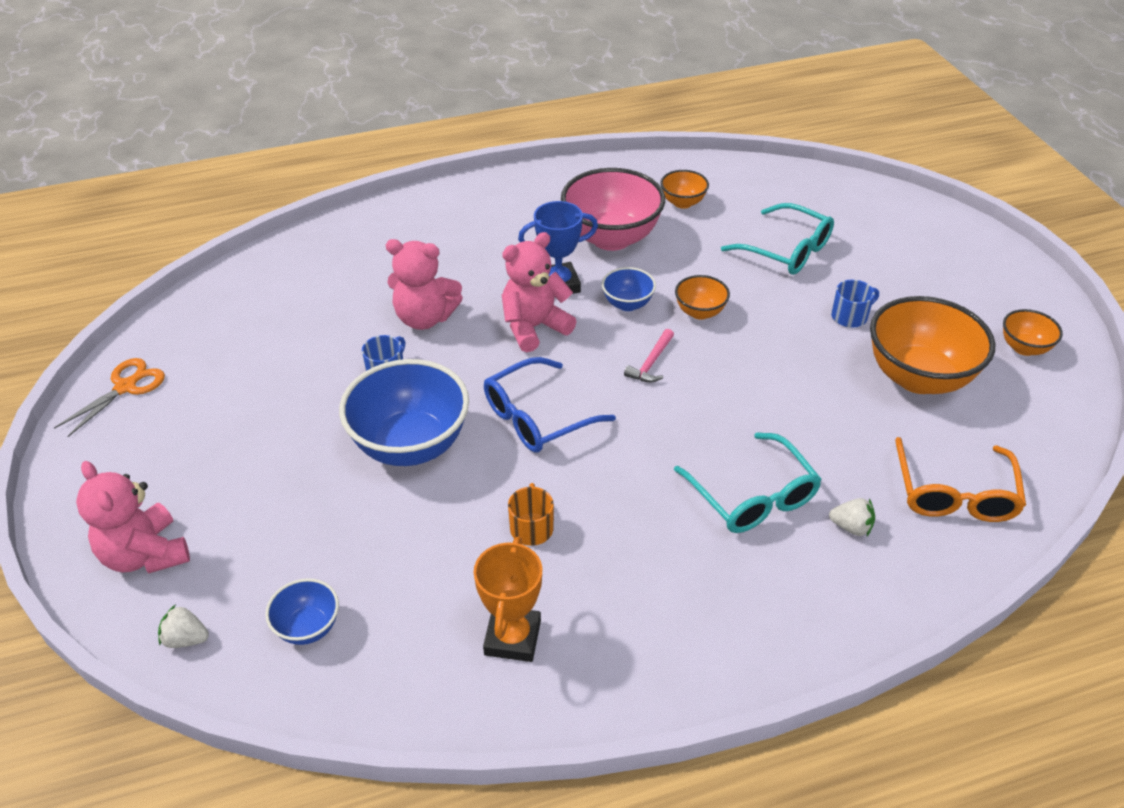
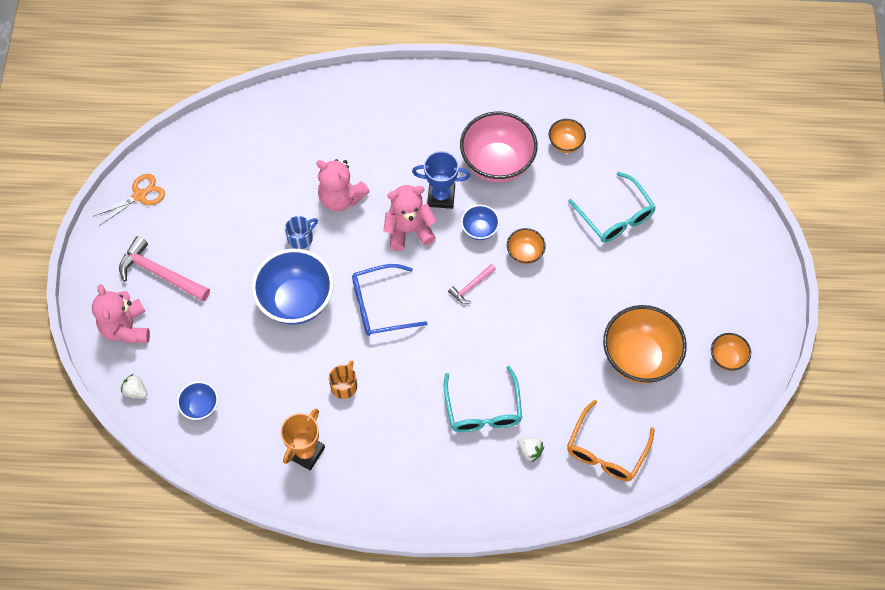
camera: 20 degrees right, 20 degrees up
(184, 469) = (160, 273): none -> pink hammer
(850, 316) = (625, 291): blue mug -> none

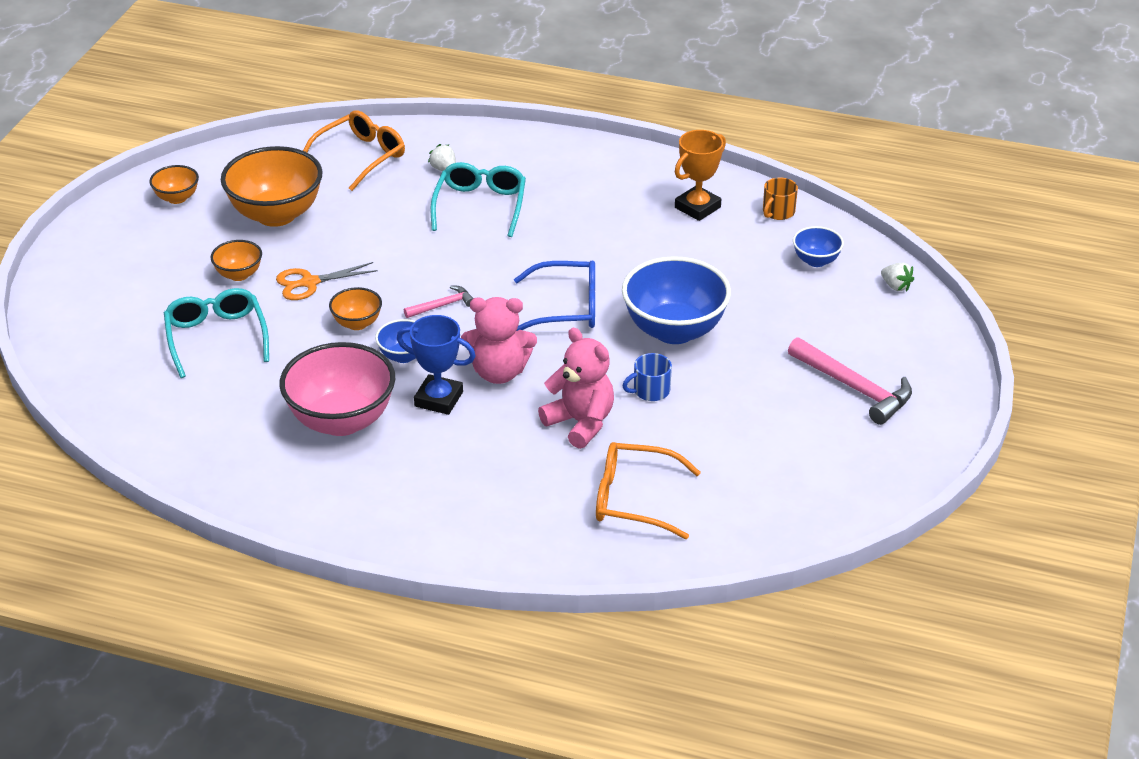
camera: 165 degrees left, 25 degrees down
(126, 328) = (905, 343): pink teddy bear -> none
(140, 195) = (876, 478): orange scissors -> orange scissors (309, 283)
(291, 143) = (634, 499): none -> orange glasses
(344, 385) = (636, 249): orange mug -> orange mug (778, 212)
(565, 144) = (232, 424): orange bowl -> orange bowl (239, 274)

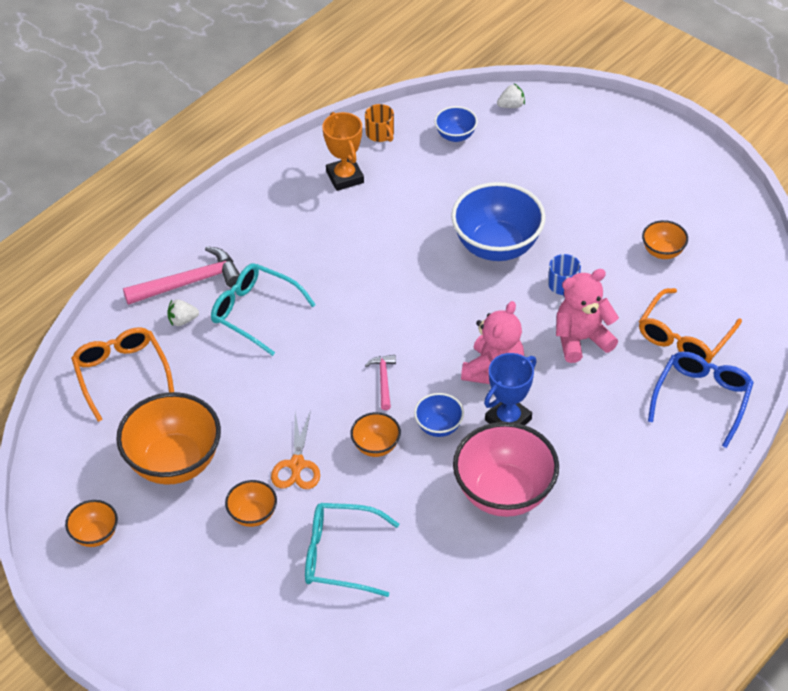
camera: 65 degrees left, 10 degrees up
(566, 308) = (432, 301): blue glasses -> blue glasses (702, 399)
(754, 453) = (662, 252): none -> orange bowl
(854, 388) = (616, 172): pink hammer -> pink hammer (189, 282)

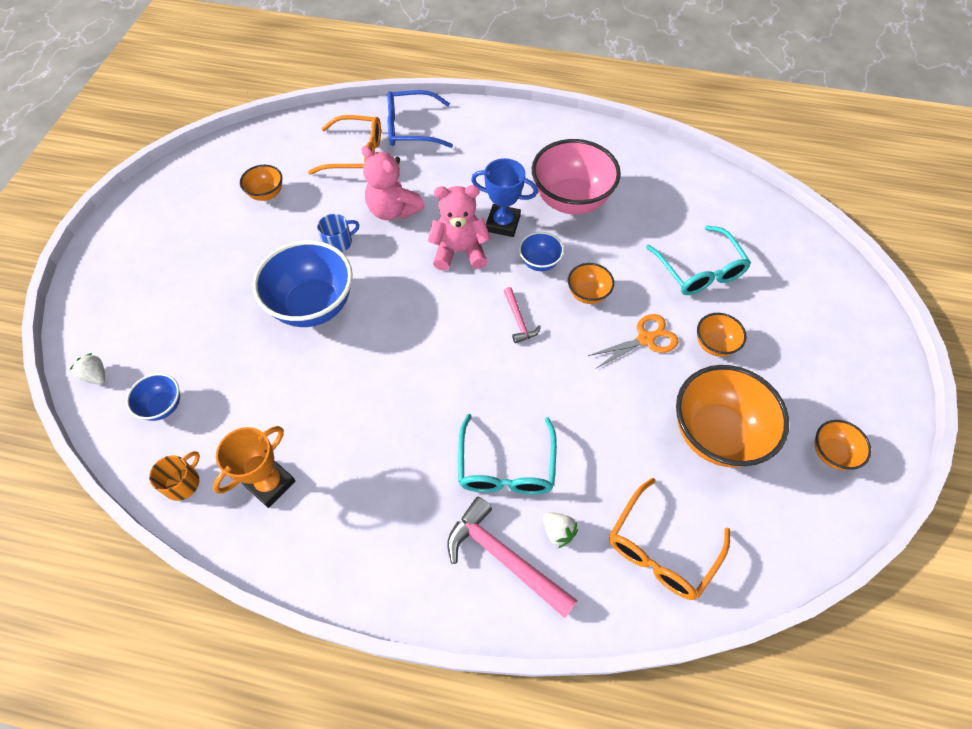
camera: 120 degrees left, 10 degrees up
(383, 380) = (518, 320): pink hammer -> pink hammer turned 75 degrees counterclockwise

